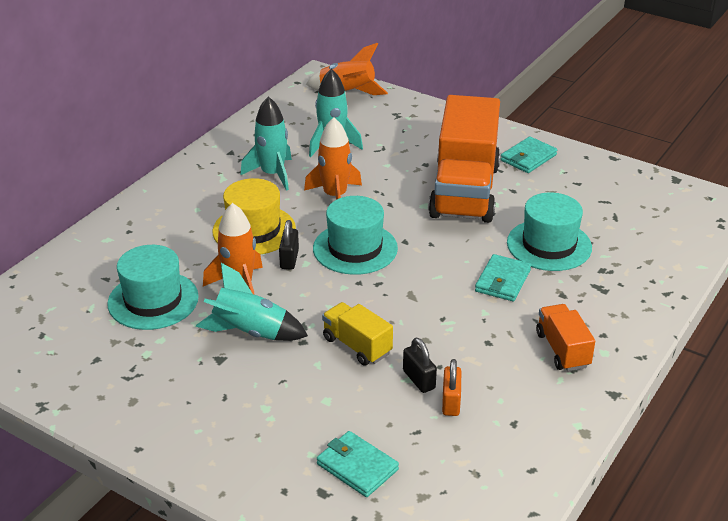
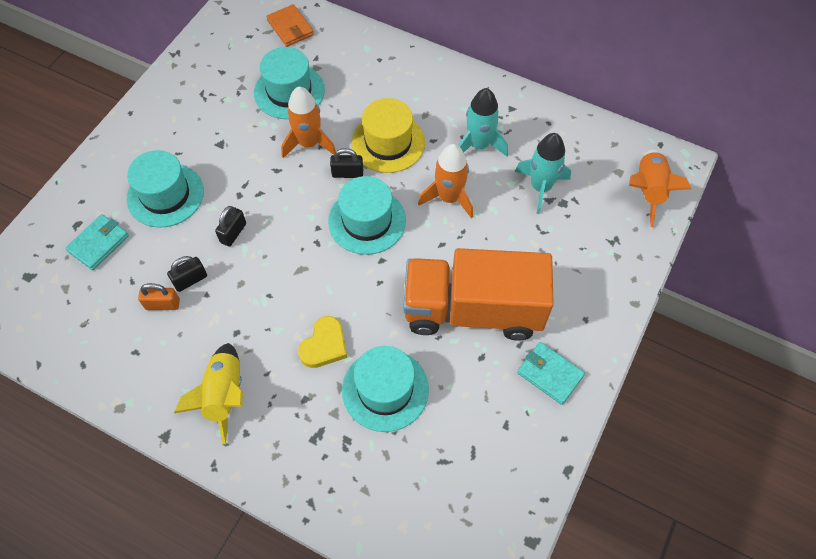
camera: 85 degrees right, 25 degrees up
(44, 298) = (290, 28): none -> orange wallet
(250, 332) = (250, 159): turquoise rocket -> none
(290, 406) = (165, 195): none -> turquoise hat
(357, 346) = (233, 233): yellow truck -> black padlock
(502, 281) = (324, 345): turquoise wallet -> yellow heart
(562, 350) = (224, 395): orange truck -> yellow rocket

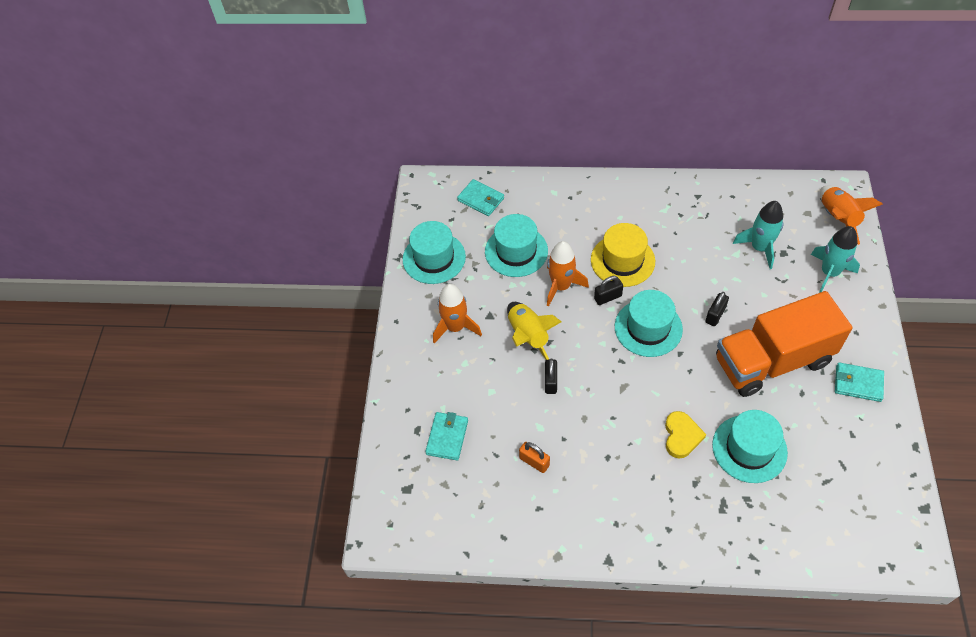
camera: 20 degrees left, 5 degrees down
(162, 304) = (534, 462): orange padlock -> orange padlock turned 60 degrees clockwise
(165, 195) = (474, 375): turquoise hat -> turquoise hat (434, 258)
(190, 280) = (542, 433): black padlock -> black padlock (715, 315)
(224, 395) = (632, 508): yellow rocket -> yellow rocket (528, 336)
(290, 28) = (481, 199): orange wallet -> turquoise wallet
(449, 198) = (698, 284): orange rocket -> orange rocket (455, 327)
(479, 145) = (692, 234): turquoise rocket -> turquoise rocket (829, 273)

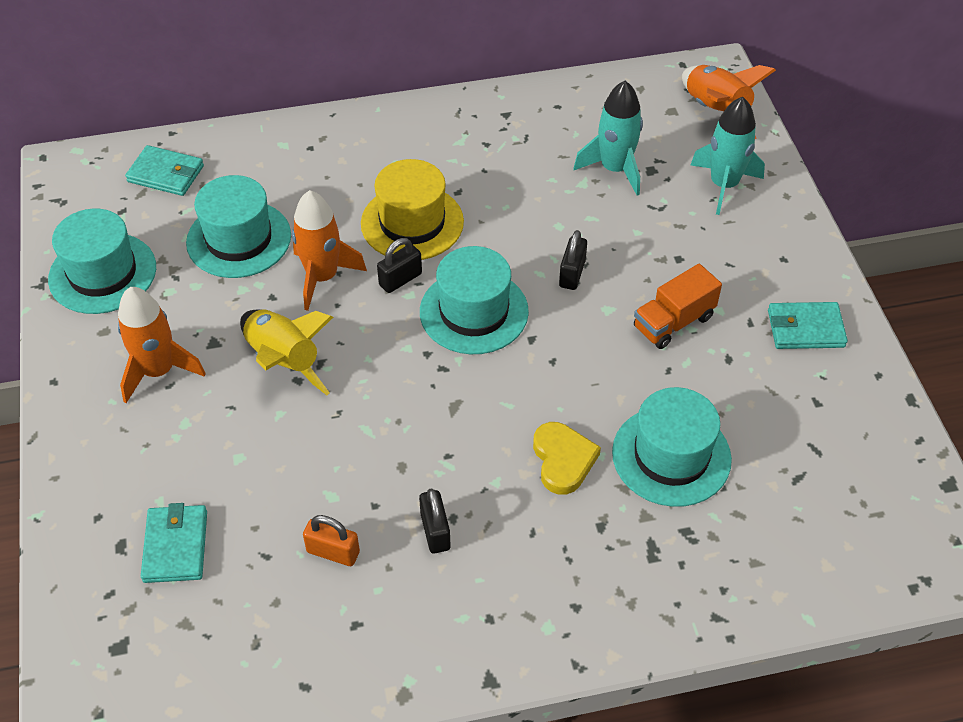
camera: 20 degrees left, 5 degrees down
(550, 381) = (335, 422): black padlock -> black padlock (435, 531)
(772, 361) = (673, 322): orange truck -> orange truck, size x0.46

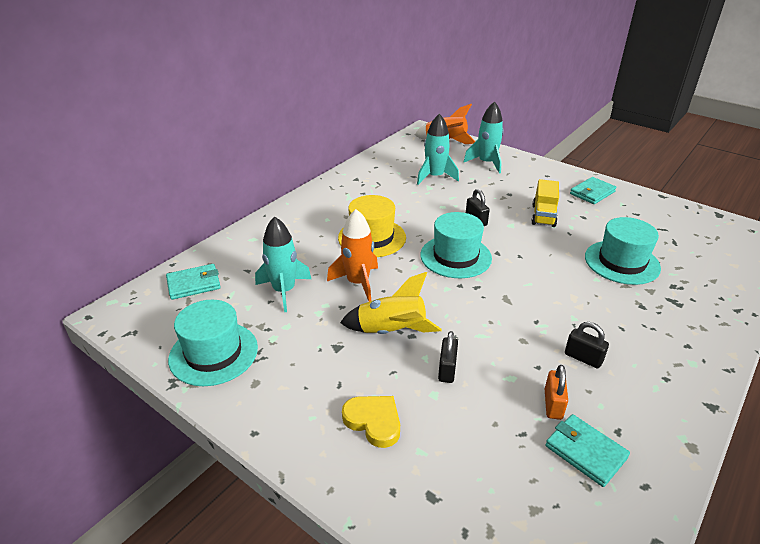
camera: 40 degrees left, 15 degrees down
(158, 371) = (322, 381): orange rocket -> none
(176, 546) = (466, 469): turquoise wallet -> turquoise wallet (585, 452)
(239, 239) = (284, 291): turquoise hat -> turquoise rocket
(333, 552) = (553, 404): orange padlock -> orange padlock turned 60 degrees counterclockwise
(400, 279) = (400, 262): black padlock -> black padlock (447, 369)
(563, 460) = (586, 290): yellow heart -> yellow heart (374, 421)
(673, 322) = (543, 216): orange truck -> yellow truck

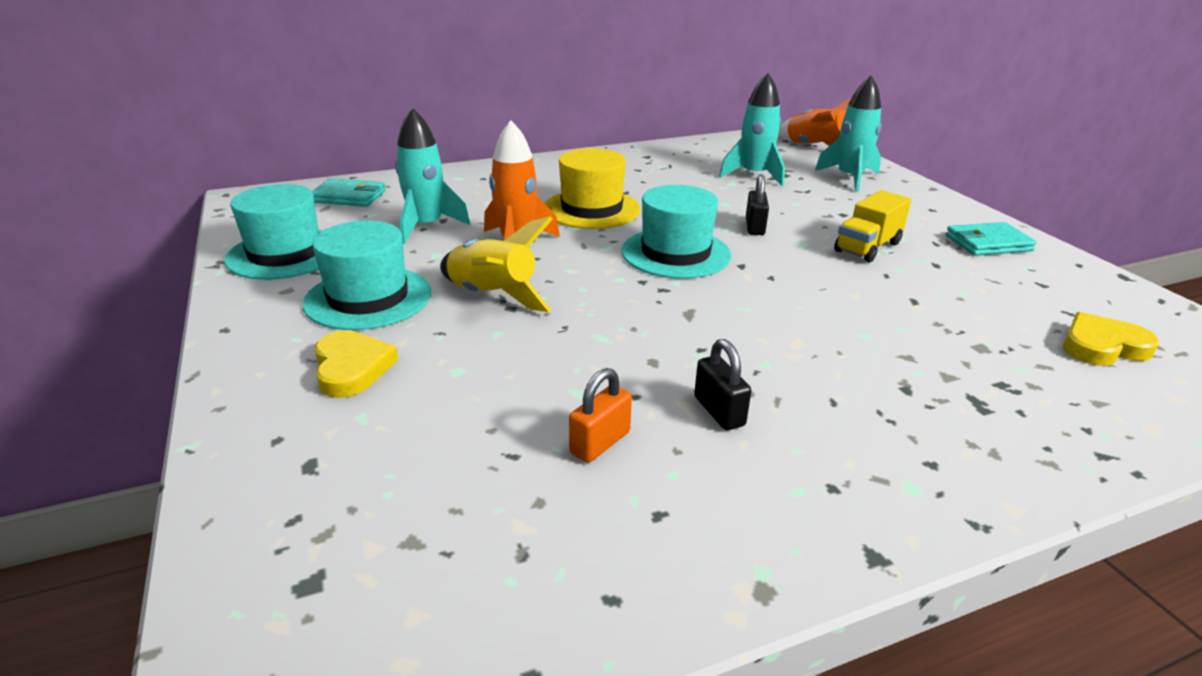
camera: 30 degrees right, 5 degrees down
(447, 369) = (507, 353): black padlock -> none
(585, 452) = (573, 514): turquoise wallet -> none
(622, 262) = (937, 329): turquoise hat -> turquoise hat (368, 298)
(689, 245) = (1102, 346): none -> yellow heart

